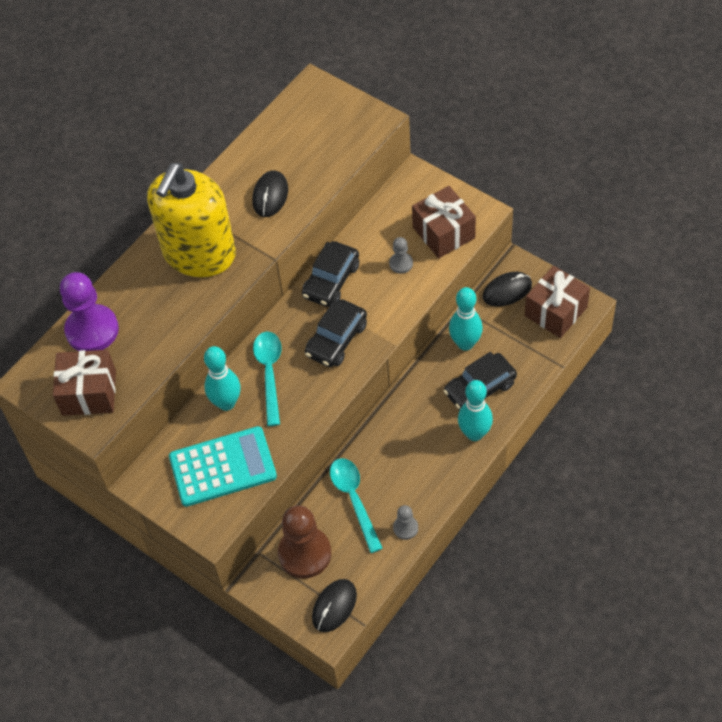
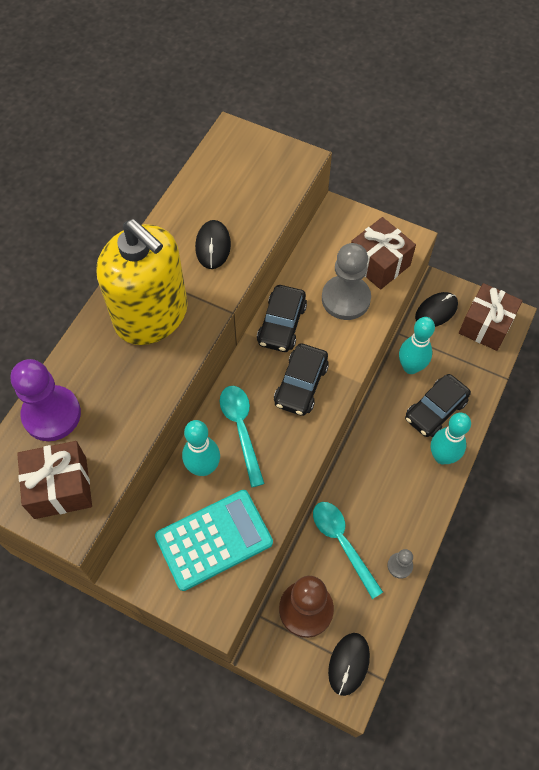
camera: 15 degrees left, 5 degrees up
(199, 253) = (151, 315): yellow soap dispenser -> yellow soap dispenser turned 60 degrees counterclockwise
(401, 263) = (345, 299): grey pawn -> grey pawn, size x2.10

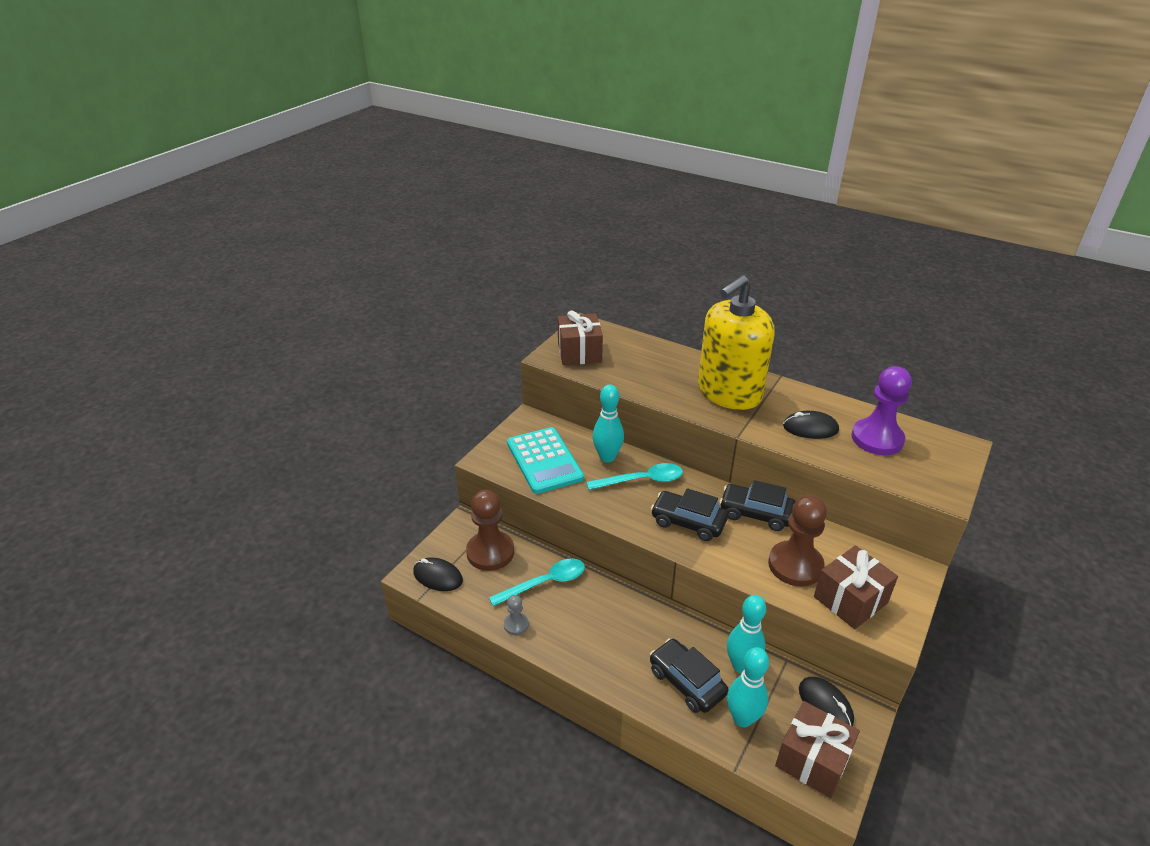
camera: 95 degrees right, 25 degrees down
(51, 414) = (637, 348): purple pawn -> purple pawn (877, 439)
(345, 299) = (795, 565): grey pawn -> brown pawn
(442, 456) = (629, 679): turquoise bowling pin -> turquoise bowling pin (742, 718)

